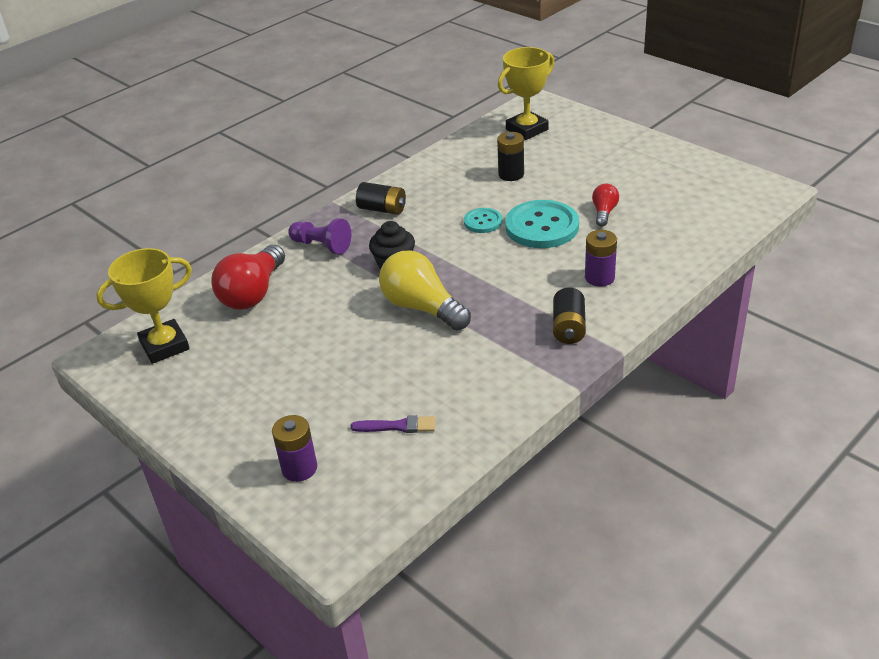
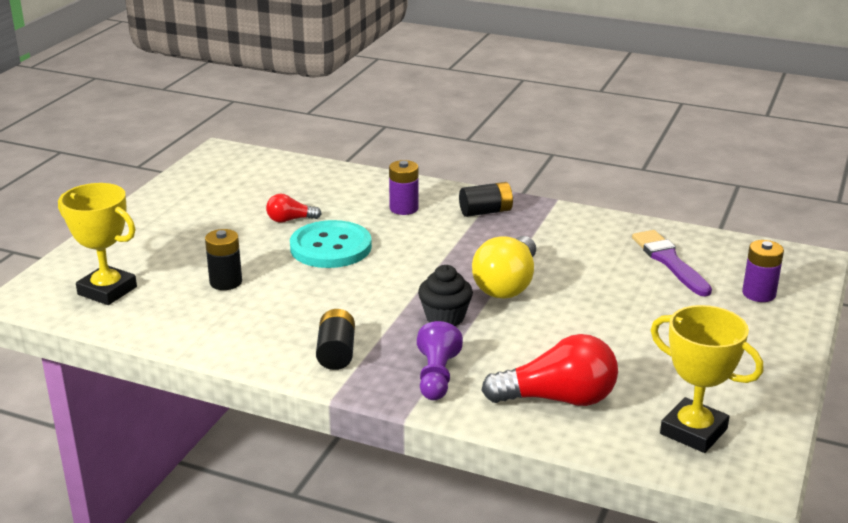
camera: 115 degrees left, 10 degrees down
(397, 426) = (669, 261): purple brush -> purple brush, size x1.62
(483, 222) = (336, 281): turquoise button -> none

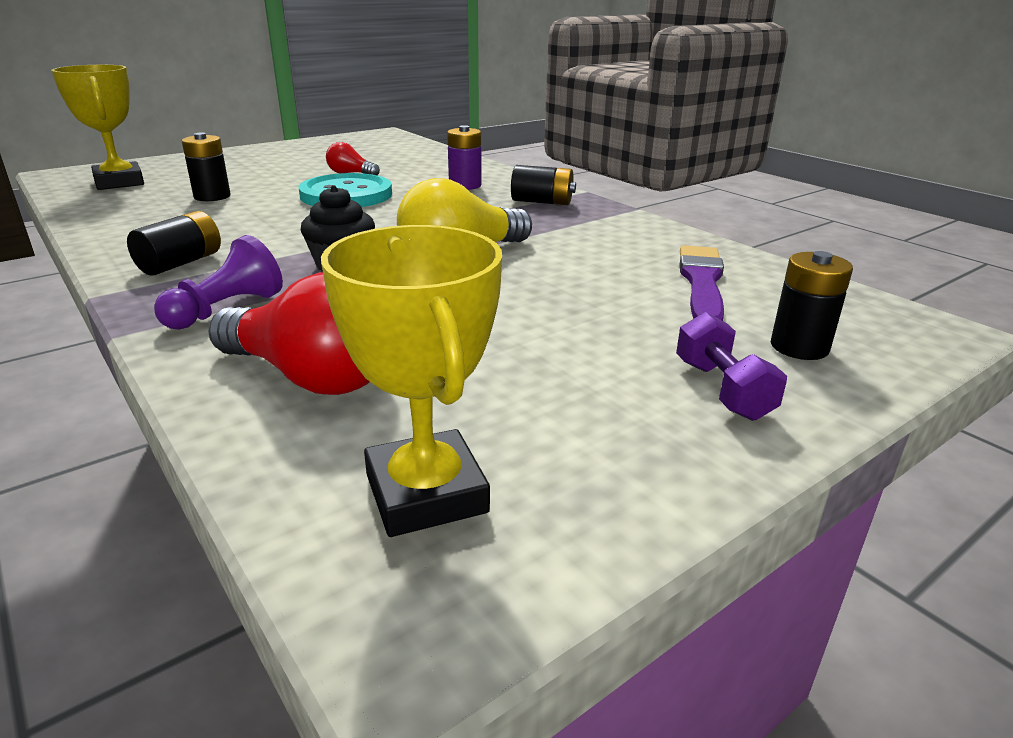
camera: 30 degrees right, 0 degrees up
(750, 333) = (722, 389): none -> purple dumbbell
(759, 294) = (799, 347): purple battery -> black battery

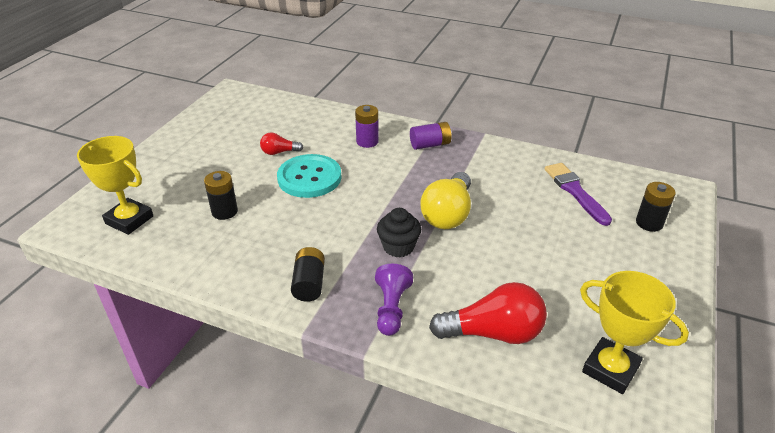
camera: 30 degrees left, 10 degrees up
(542, 202) = (430, 145): black battery -> purple battery
(722, 389) = (647, 263): purple dumbbell -> none

